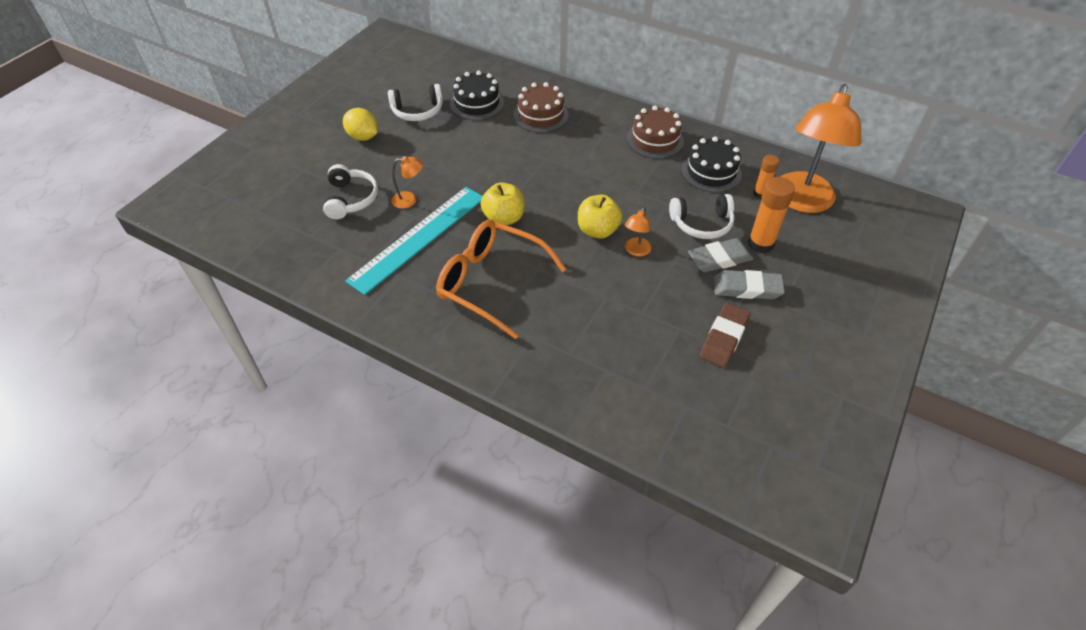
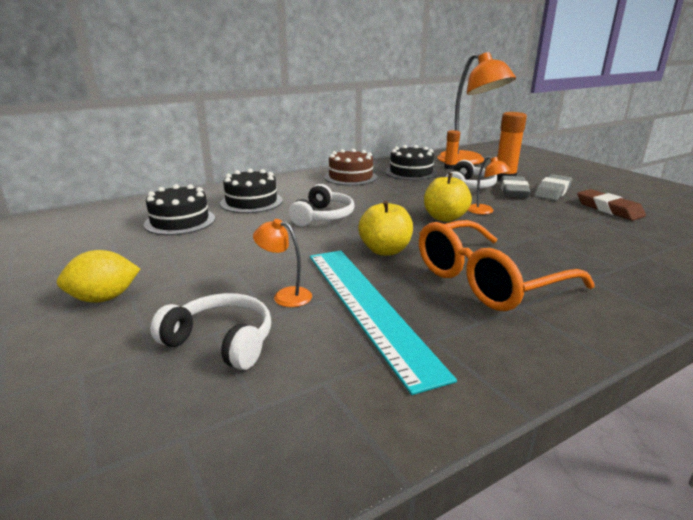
camera: 60 degrees left, 25 degrees down
(409, 199) = (285, 295): orange lamp -> orange lamp turned 90 degrees counterclockwise
(417, 111) = (128, 252): white headphones -> white headphones (323, 217)
(541, 115) = (251, 202): brown cake -> black cake

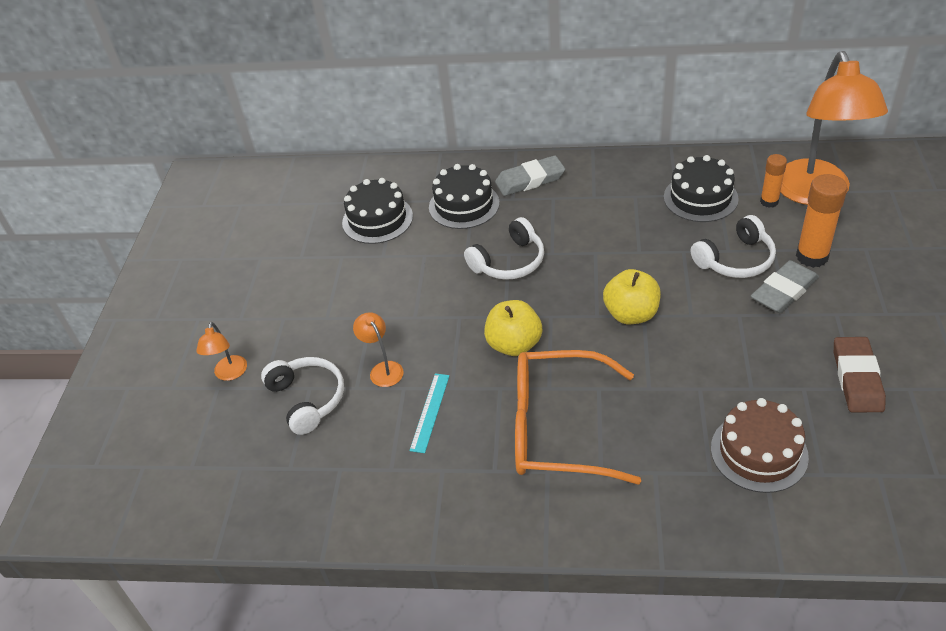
camera: 40 degrees right, 20 degrees up
(104, 298) = (265, 314): yellow lemon -> none
(350, 177) = (613, 185): brown cake -> brown cake (759, 452)
(368, 307) = (430, 412): turquoise ruler -> turquoise ruler, size x0.43
(484, 211) = (690, 320): orange lamp -> orange lamp (229, 374)
(552, 191) = (836, 312): grey eraser -> grey eraser (530, 180)

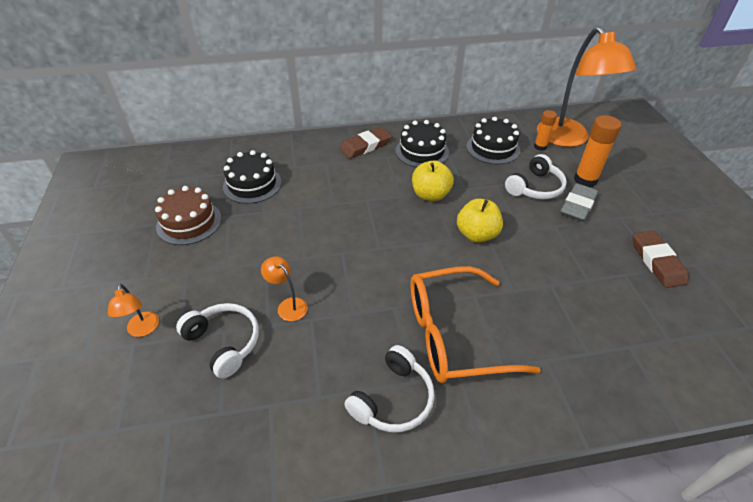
camera: 20 degrees left, 0 degrees up
(430, 412) = (340, 337): turquoise ruler -> none
(464, 205) = (320, 168): black cake -> black cake (422, 151)
(509, 261) = (369, 206): white headphones -> white headphones (393, 399)
(514, 344) = (394, 269): yellow apple -> yellow apple (430, 195)
(530, 180) = (365, 146): grey eraser -> brown eraser
(759, 452) = (616, 329): brown cake -> brown cake (189, 222)

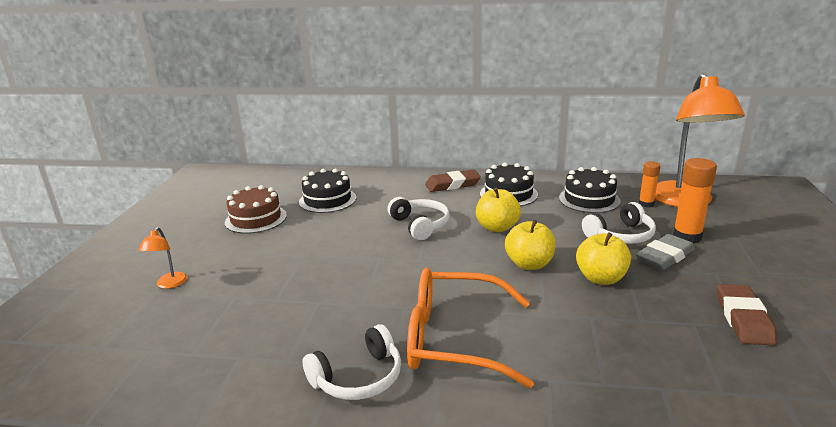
camera: 20 degrees right, 20 degrees down
(224, 343) = (229, 305): white headphones -> white headphones (420, 225)
(288, 305) = (303, 288): orange lamp -> none
(540, 240) = (601, 278): none -> yellow apple

